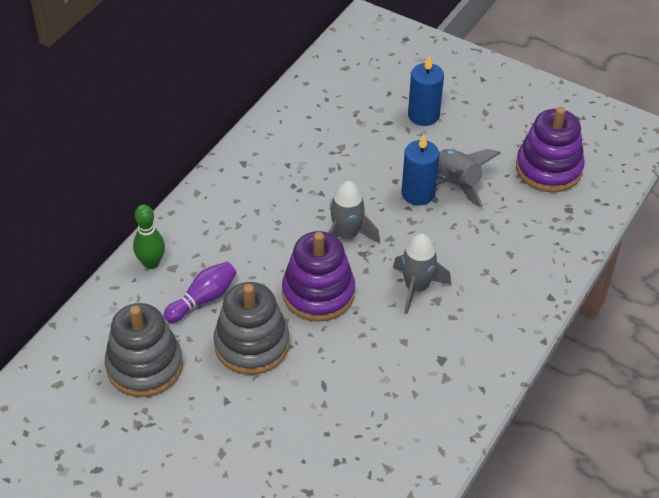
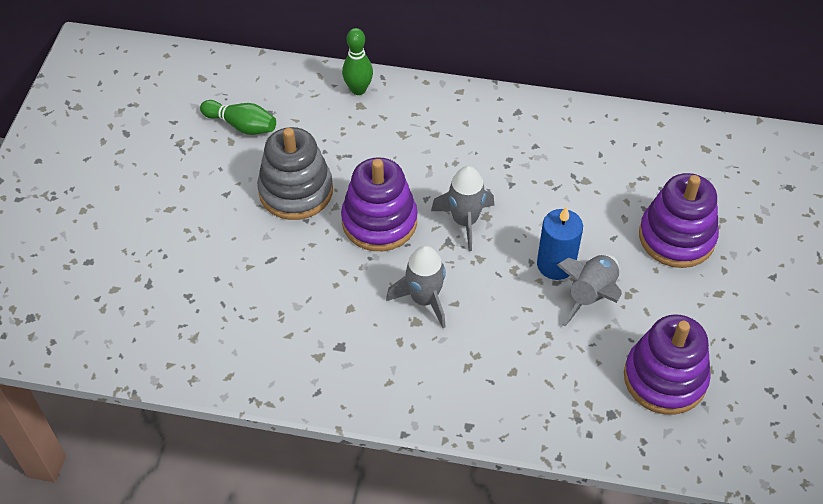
camera: 70 degrees right, 5 degrees up
(144, 366) = (242, 125): grey stacking toy -> green bowling pin
(203, 299) = (333, 139): purple bowling pin -> none
(423, 115) = (676, 237): blue candle -> purple stacking toy

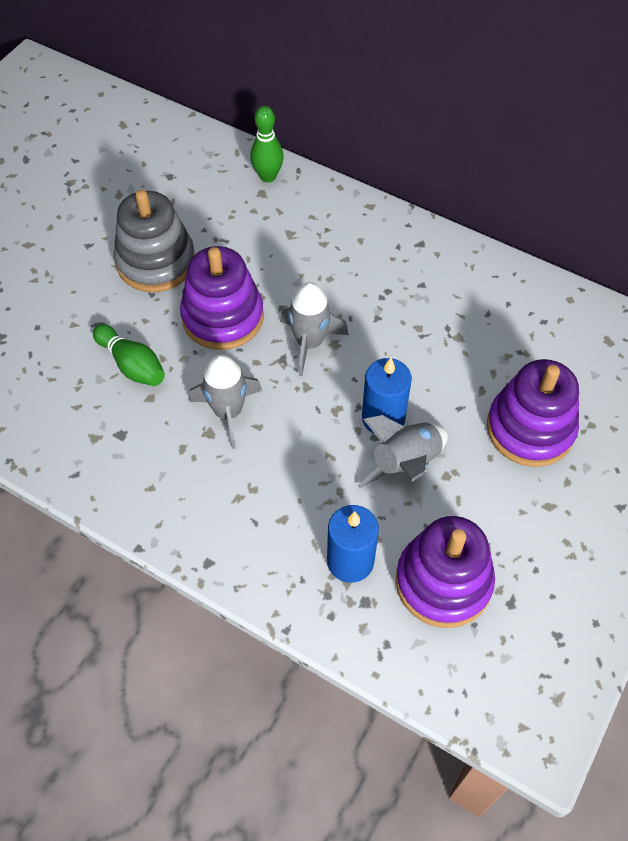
camera: 20 degrees right, 5 degrees up
(242, 125) = (136, 181): green bowling pin -> green bowling pin (132, 365)
(584, 386) = (350, 561): none -> blue candle

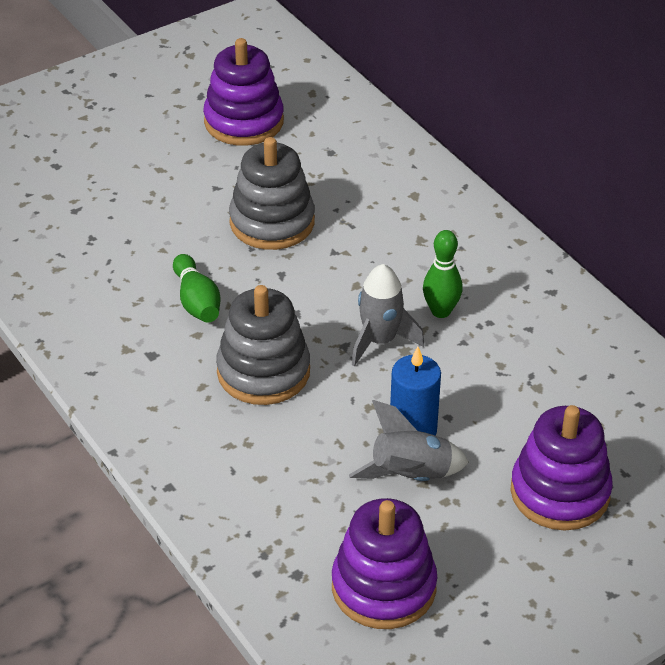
camera: 25 degrees right, 15 degrees down
(223, 317) = (308, 290): purple stacking toy -> purple stacking toy (244, 121)
(228, 412) = (263, 372): grey rocket -> grey stacking toy
(268, 176) = (430, 182): green bowling pin -> green bowling pin (441, 311)
(350, 561) = (303, 536): blue candle -> none

